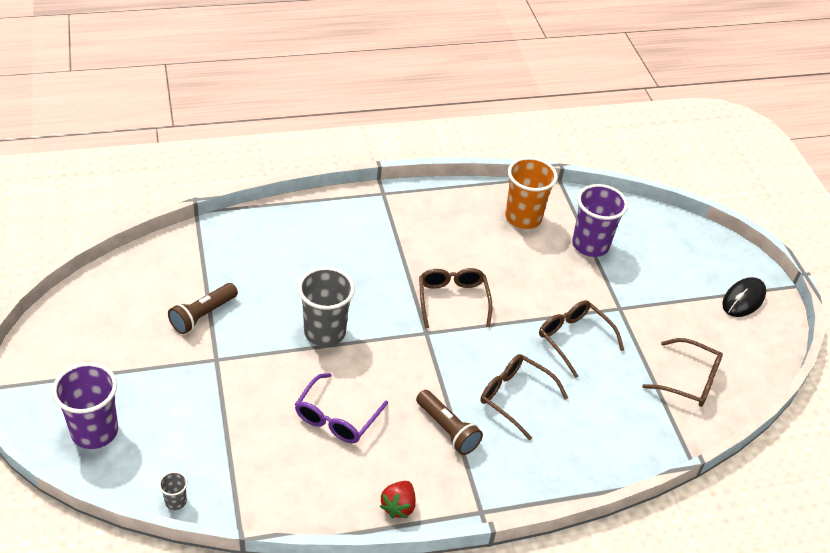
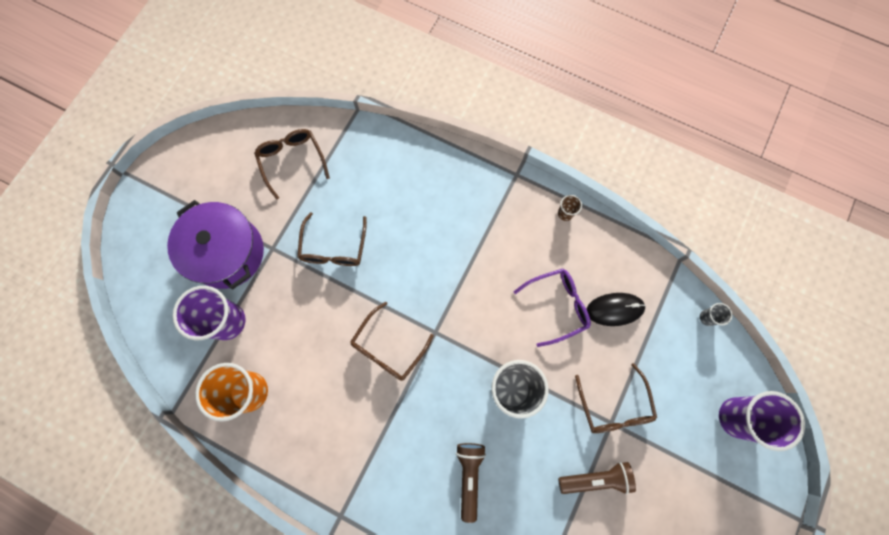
camera: 135 degrees left, 30 degrees up
(398, 506) = (565, 213): red strawberry -> brown cup
(447, 429) = (489, 243): brown flashlight -> brown flashlight (469, 476)
(515, 397) = (421, 233): brown glasses -> brown glasses (614, 406)
(647, 284) = (227, 253): none -> purple pot
(743, 299) = (175, 189): black mouse -> black mouse (615, 309)

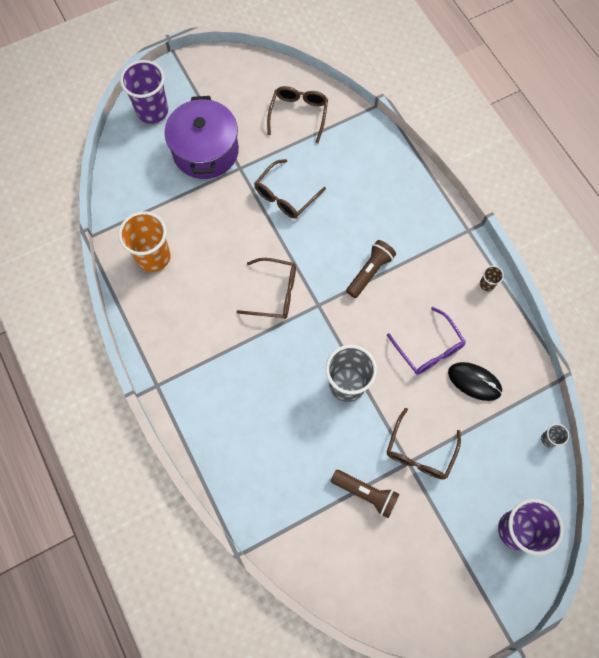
camera: 35 degrees right, 5 degrees down
(227, 321) = (172, 198): purple cup -> purple cup (152, 111)
(388, 348) = (274, 293): brown glasses -> brown glasses turned 150 degrees counterclockwise
(469, 476) = (270, 424): brown flashlight -> brown flashlight (370, 272)
(557, 306) = (429, 348): purple glasses -> purple glasses turned 45 degrees clockwise

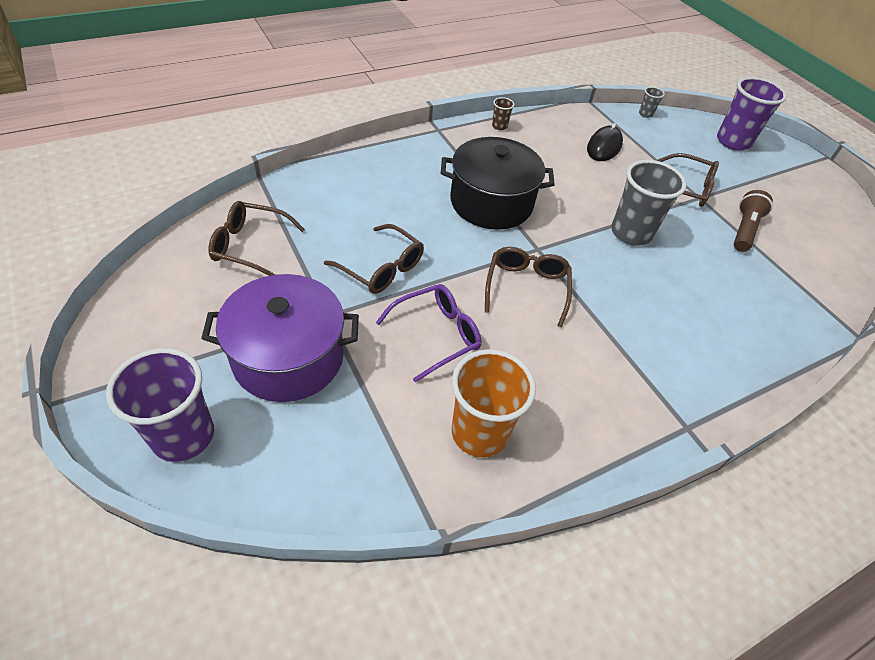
camera: 95 degrees left, 20 degrees down
(370, 272) = (491, 203): brown flashlight -> black pot
(429, 348) = (576, 170): purple glasses -> purple glasses (436, 335)

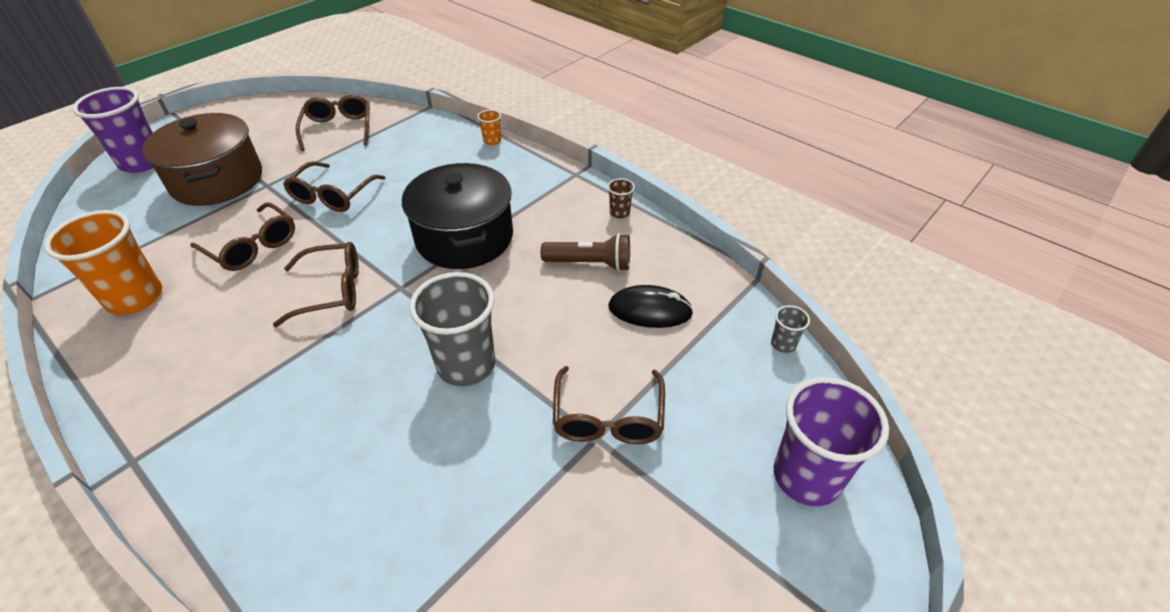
camera: 75 degrees right, 5 degrees down
(288, 357) = (217, 180): purple pot -> brown pot
(357, 155) = (492, 141): none -> orange cup
(436, 335) = (252, 247): purple glasses -> brown glasses
(744, 230) = (541, 508): brown flashlight -> brown flashlight (590, 264)

